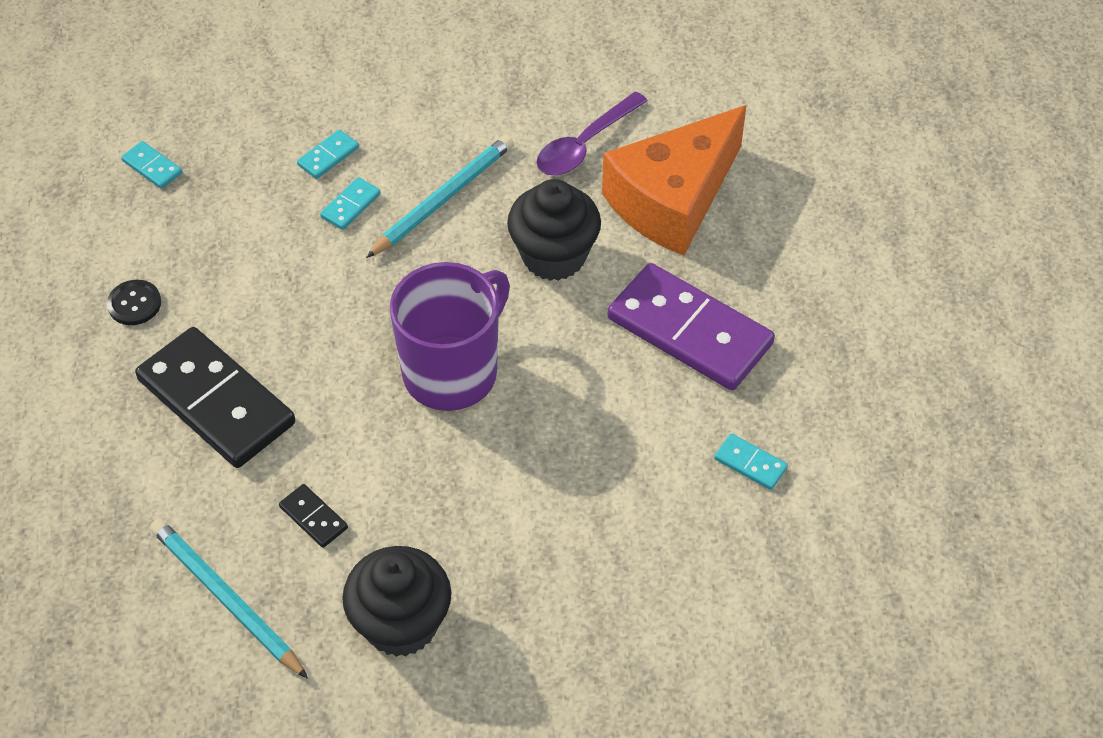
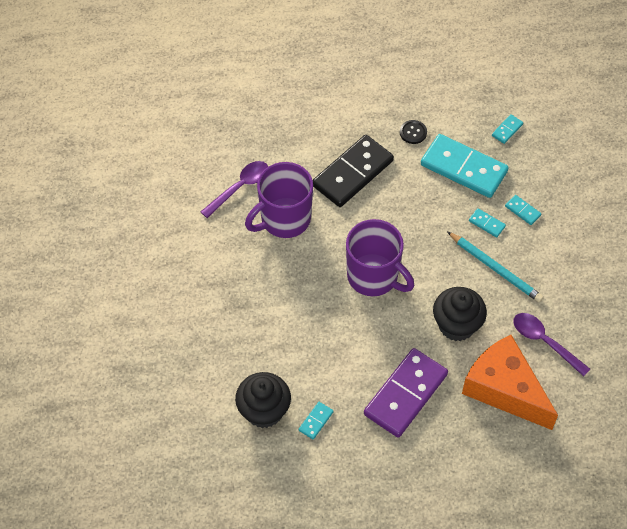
camera: 90 degrees right, 5 degrees up
(226, 599) = (240, 187): turquoise pencil -> purple spoon
(227, 232) = (464, 168): none -> turquoise domino
(313, 517) = (284, 219): black domino -> purple mug
(401, 624) = (224, 259): black cupcake -> black cupcake (264, 411)

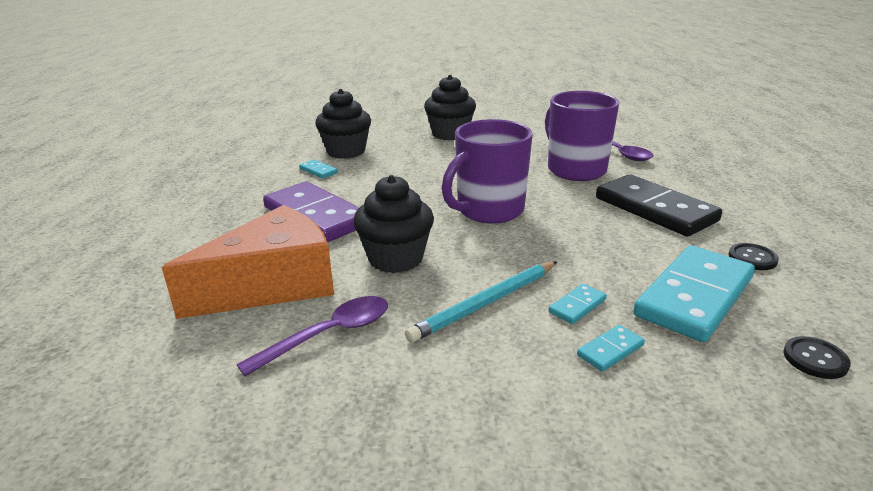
camera: 100 degrees right, 30 degrees down
(203, 325) = (450, 134): none -> black cupcake
(507, 130) = (815, 359): turquoise domino -> black button

